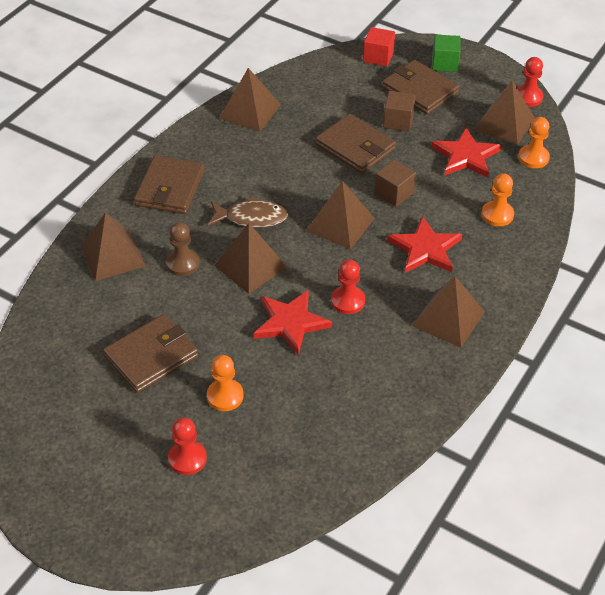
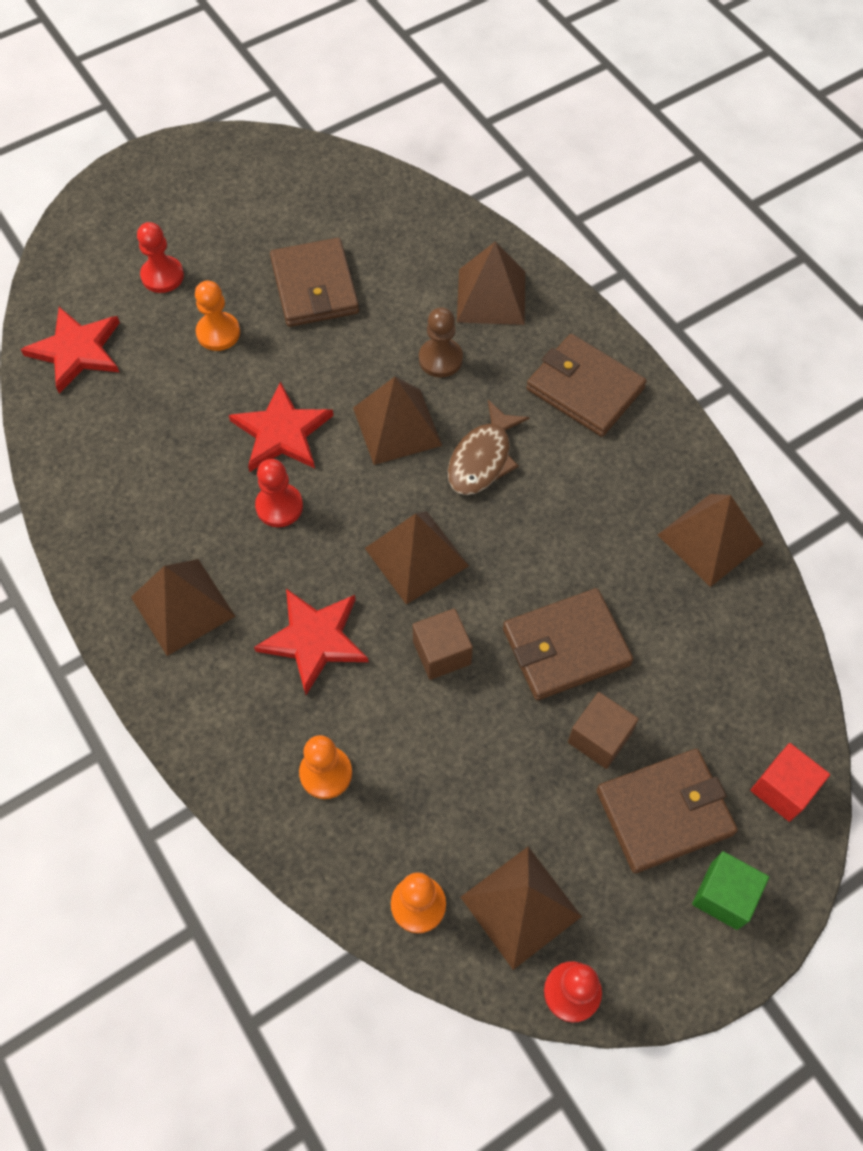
camera: 115 degrees right, 15 degrees up
(466, 156) = (472, 798): red star -> red star (77, 351)

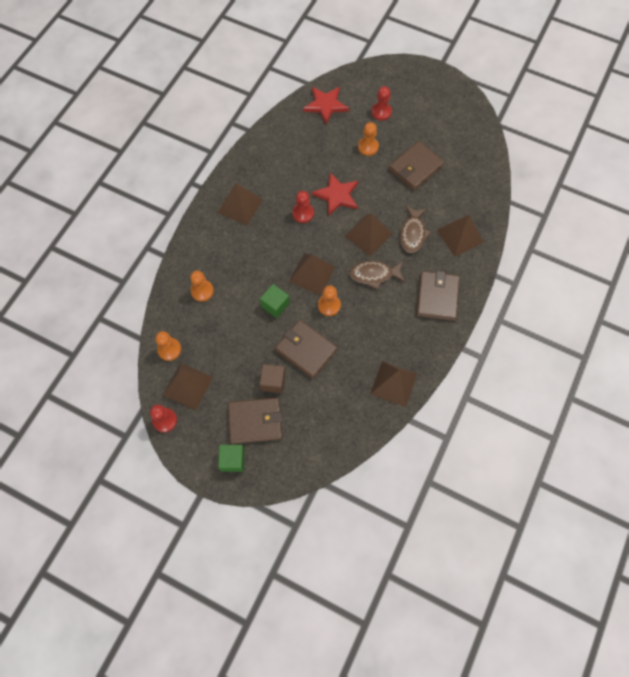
camera: 60 degrees right, 5 degrees up
(314, 639) = (253, 257): red star -> none
(440, 359) = (413, 233): brown pawn -> brown fish
(442, 653) = (275, 305): brown cube -> green cube
(498, 562) = (329, 305): none -> orange pawn
(664, 812) = (255, 421): brown wallet -> brown wallet turned 45 degrees counterclockwise
(783, 789) = (292, 464): red cube -> none

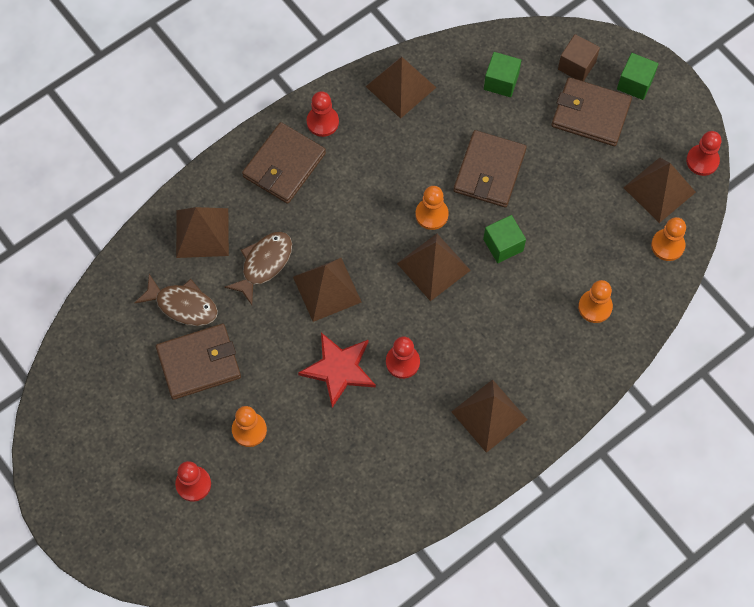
camera: 155 degrees left, 0 degrees up
(273, 382) = (549, 150): brown cube -> brown cube (576, 65)
(306, 350) = (489, 171): brown wallet -> brown wallet turned 45 degrees clockwise
(325, 105) = (274, 537): red star -> none
(327, 418) = (501, 81): none -> green cube
(374, 274) = (350, 229): brown fish -> brown fish (182, 305)
(430, 336) = (322, 122): none -> red pawn

